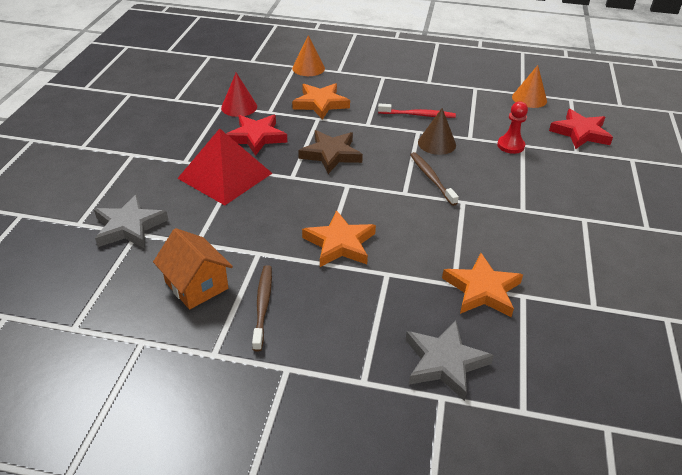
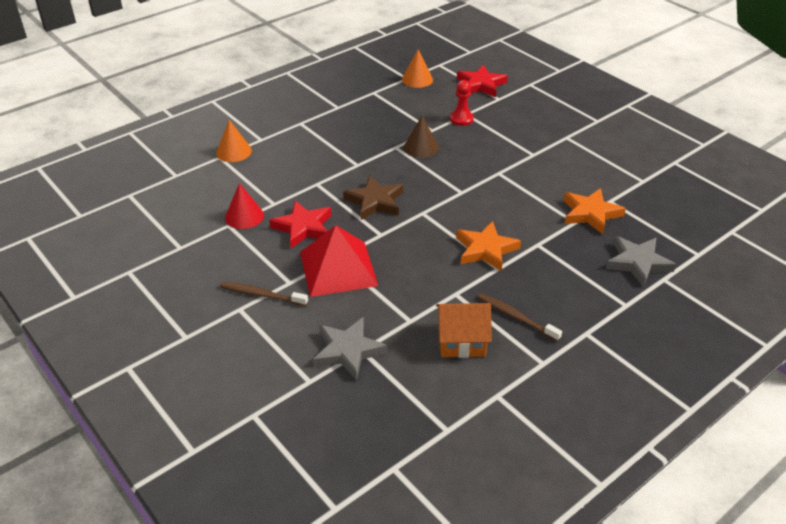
camera: 50 degrees left, 0 degrees up
(320, 103) = (298, 172): orange star -> none
(418, 115) = (375, 135): red toothbrush -> none
(431, 178) = (458, 172): brown toothbrush -> brown toothbrush (261, 295)

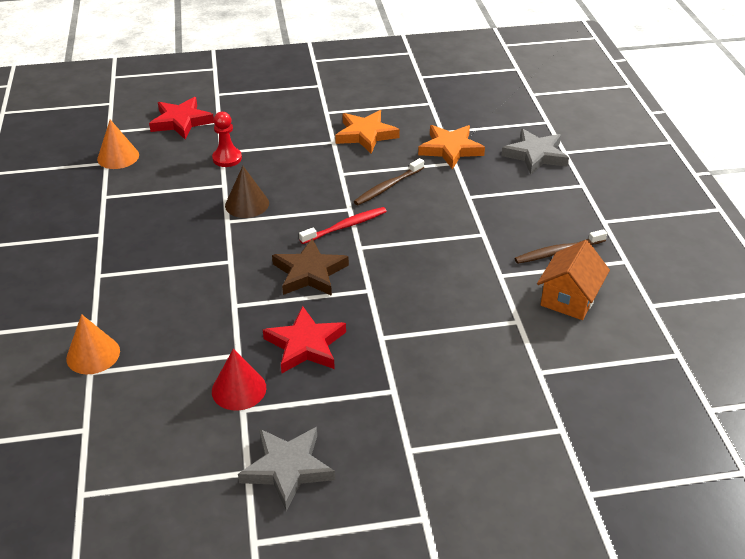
camera: 60 degrees left, 0 degrees up
(261, 295) = (398, 422): brown toothbrush -> brown toothbrush (388, 187)
(338, 268) = (399, 343): red pyramid -> none
(348, 351) = (534, 383): grey star -> grey star (287, 468)
(439, 198) = (345, 226): none -> red toothbrush
(486, 249) = (451, 230): orange star -> orange star (366, 135)

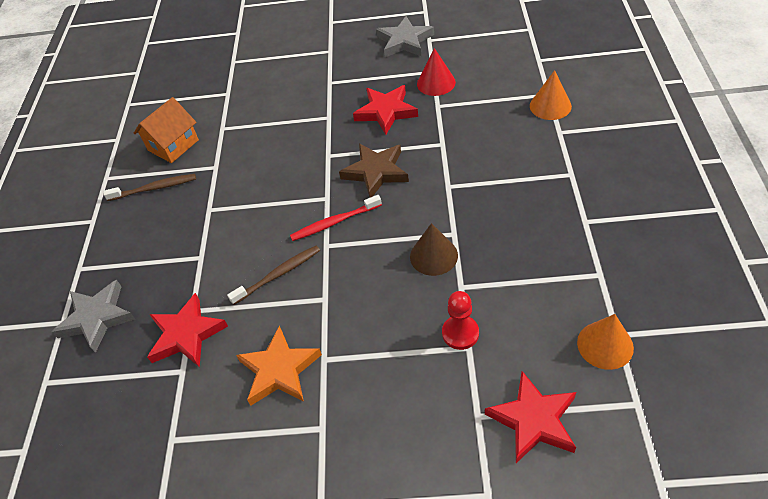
camera: 165 degrees left, 10 degrees up
(450, 149) = (186, 334): orange star -> red star

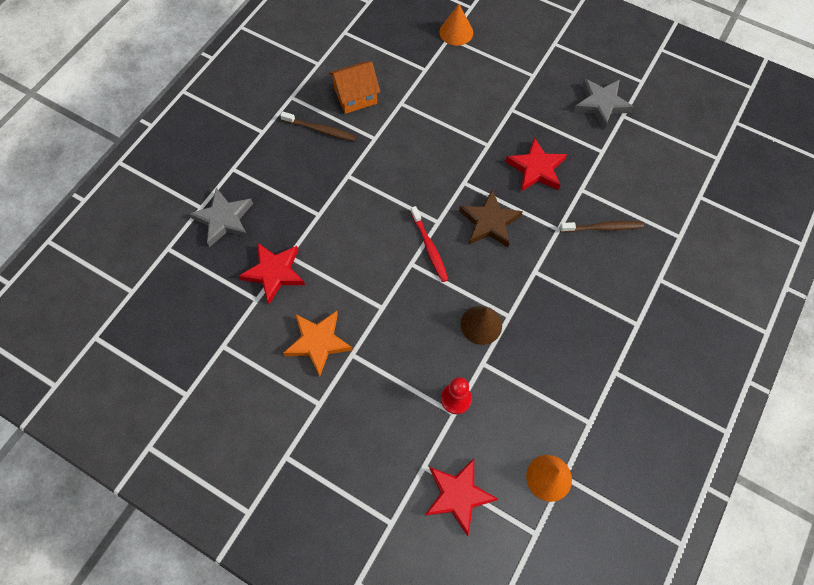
camera: 25 degrees right, 15 degrees up
(278, 274) = (363, 266): brown toothbrush -> brown toothbrush (603, 228)
(334, 222) = (429, 247): red toothbrush -> red toothbrush turned 120 degrees counterclockwise
(436, 83) = (596, 165): red cone -> none
(550, 106) = (672, 249): orange cone -> orange cone (456, 32)

